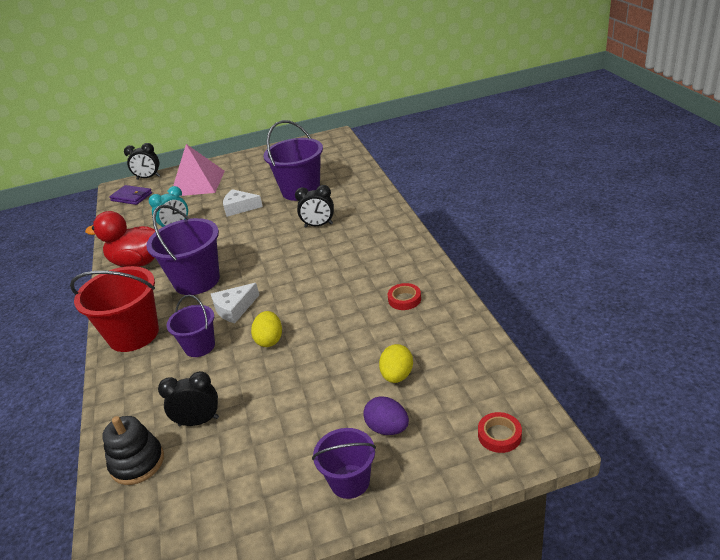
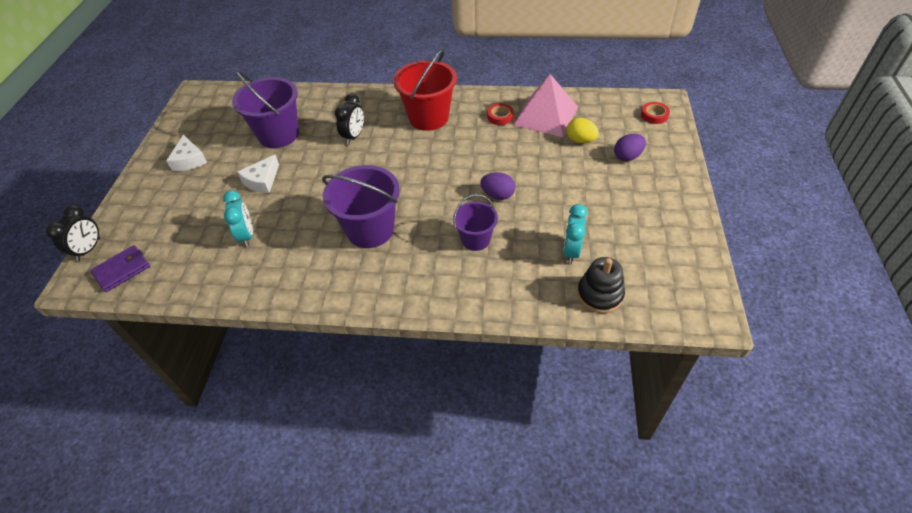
camera: 70 degrees left, 15 degrees up
(133, 334) = (423, 286): red bucket -> red bucket (428, 117)
(138, 262) = (289, 274): red duck -> none
(198, 183) = (165, 206): pink pyramid -> pink pyramid (546, 115)
(198, 421) = (571, 251): black clock -> turquoise clock
(234, 308) = (437, 210): white cheese -> white cheese (189, 160)
(269, 340) = (497, 195): yellow egg -> purple egg
(350, 481) = (665, 183): purple bucket -> none

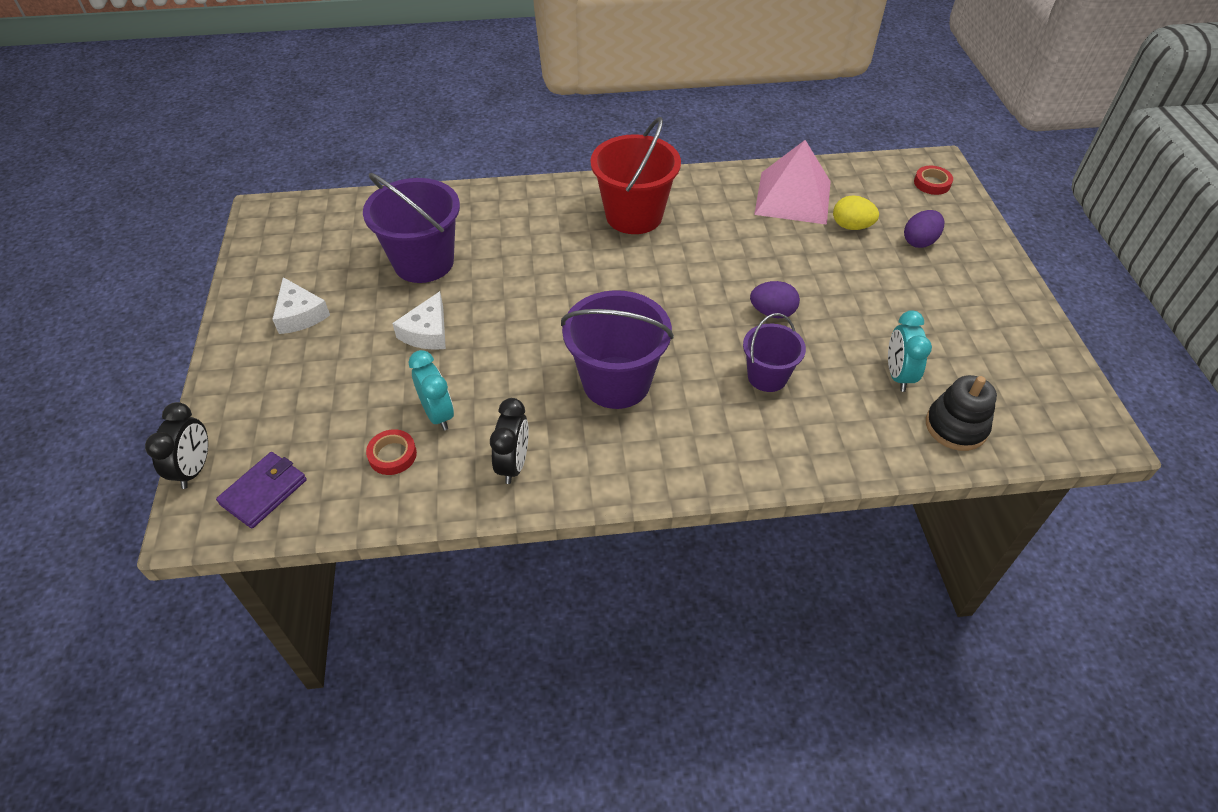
camera: 15 degrees left, 0 degrees up
(354, 136) = (537, 253): black clock -> black clock (513, 464)
(500, 116) = (732, 204): red tape -> red tape (392, 455)

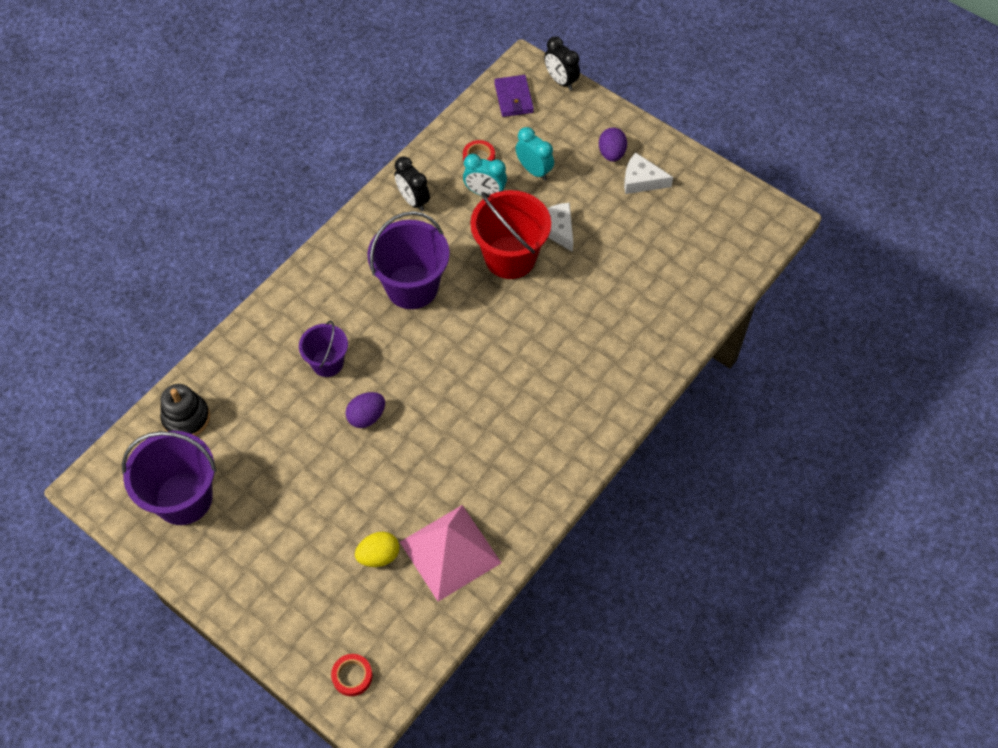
camera: 135 degrees right, 10 degrees up
(423, 262) = (627, 269): purple bucket -> purple bucket (183, 498)
(634, 216) = (545, 426): red bucket -> red bucket (510, 257)
(898, 375) = (247, 430): turquoise clock -> turquoise clock (534, 170)
(919, 241) = (314, 583): purple egg -> purple egg (611, 153)

